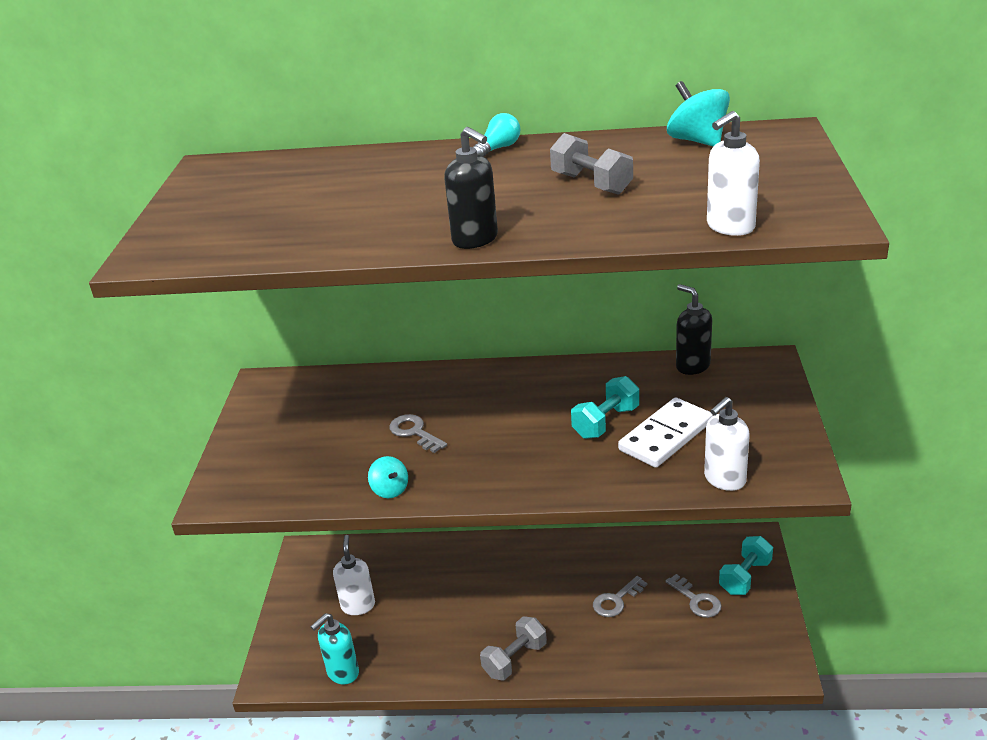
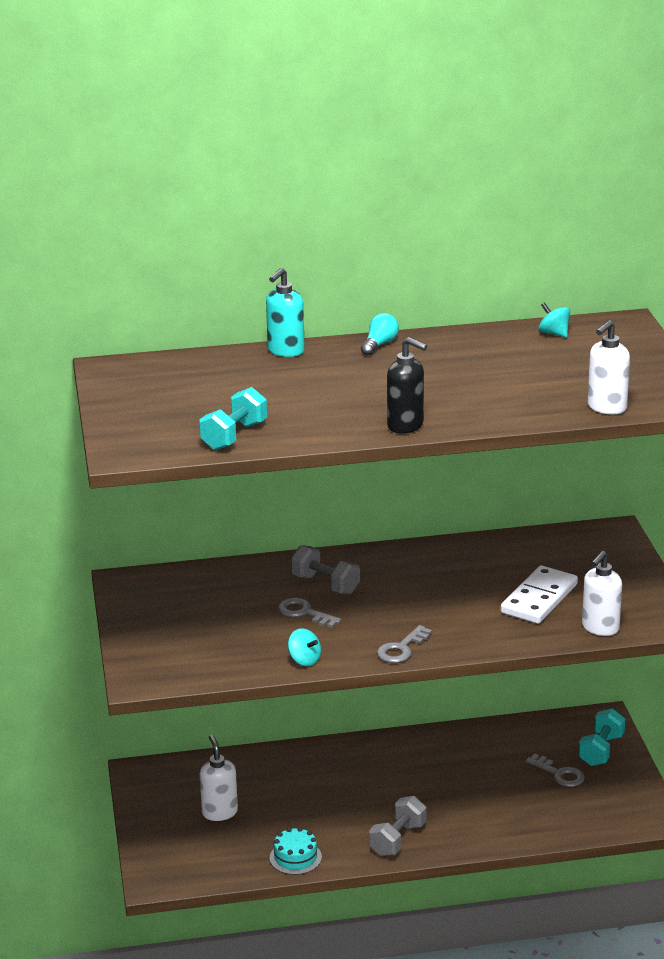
camera: 15 degrees left, 5 degrees down
(342, 673) = (229, 869): turquoise soap dispenser -> turquoise soap dispenser (285, 351)
(409, 668) = (295, 857): none -> turquoise cake
(591, 184) = (479, 375): grey dumbbell -> grey dumbbell (325, 584)
(606, 422) = (481, 591): turquoise dumbbell -> turquoise dumbbell (234, 436)
(616, 600) = (481, 782): grey key -> grey key (401, 649)
(692, 366) = (545, 539): black soap dispenser -> none
(697, 141) = (554, 333): turquoise spinning top -> turquoise spinning top, size x0.62

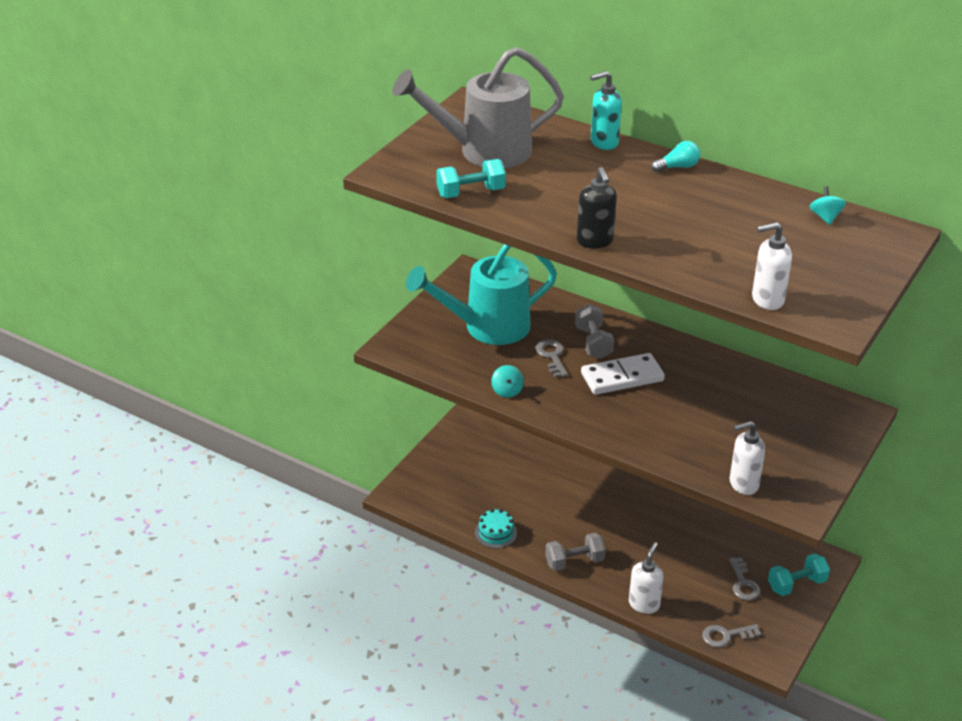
camera: 40 degrees right, 10 degrees up
(190, 399) = (485, 151): none -> grey watering can
(210, 618) = (488, 327): none -> turquoise watering can
(219, 812) = (486, 473): white soap dispenser -> white soap dispenser (644, 604)
(401, 649) = (580, 419): grey key -> grey key (726, 636)
(539, 598) = (729, 435): white domino -> white domino (622, 377)

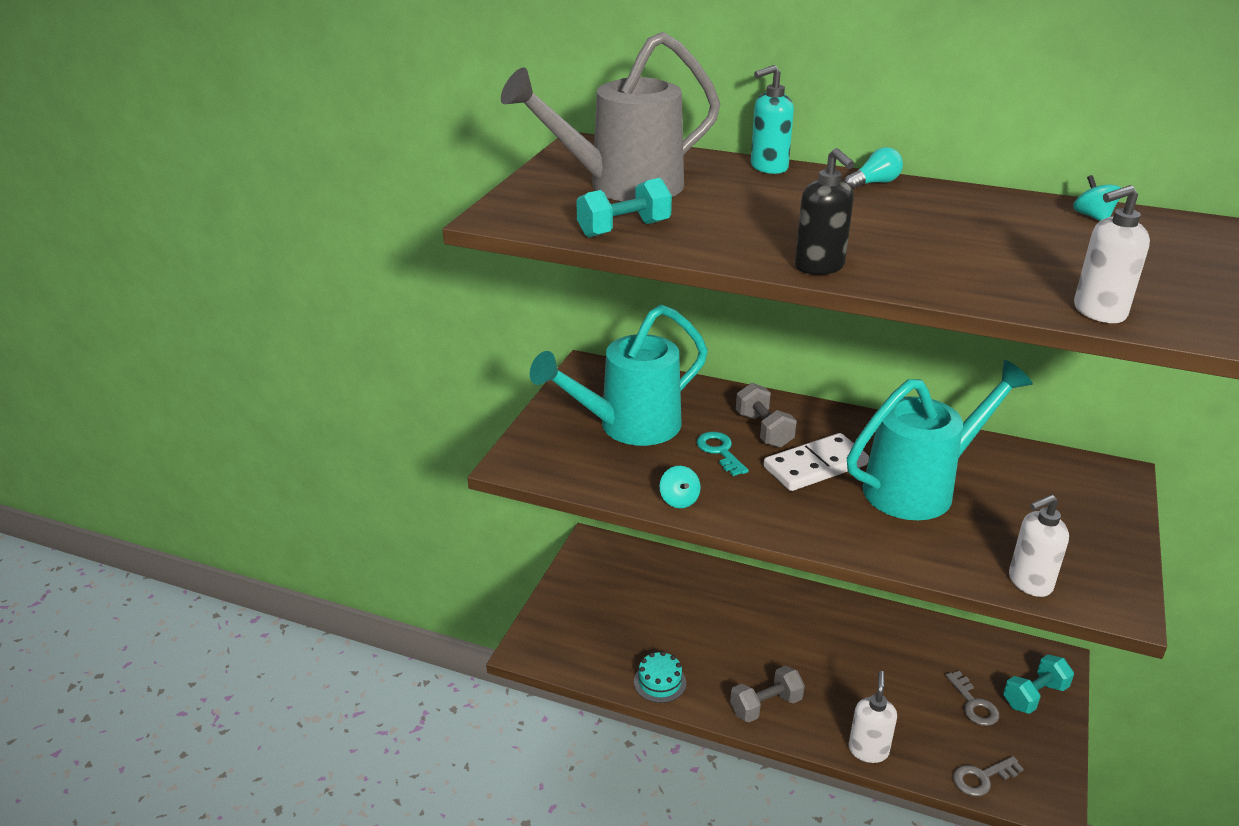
camera: 10 degrees left, 5 degrees down
(552, 356) = (719, 451): grey key -> turquoise key
(695, 404) = (919, 488): none -> turquoise watering can

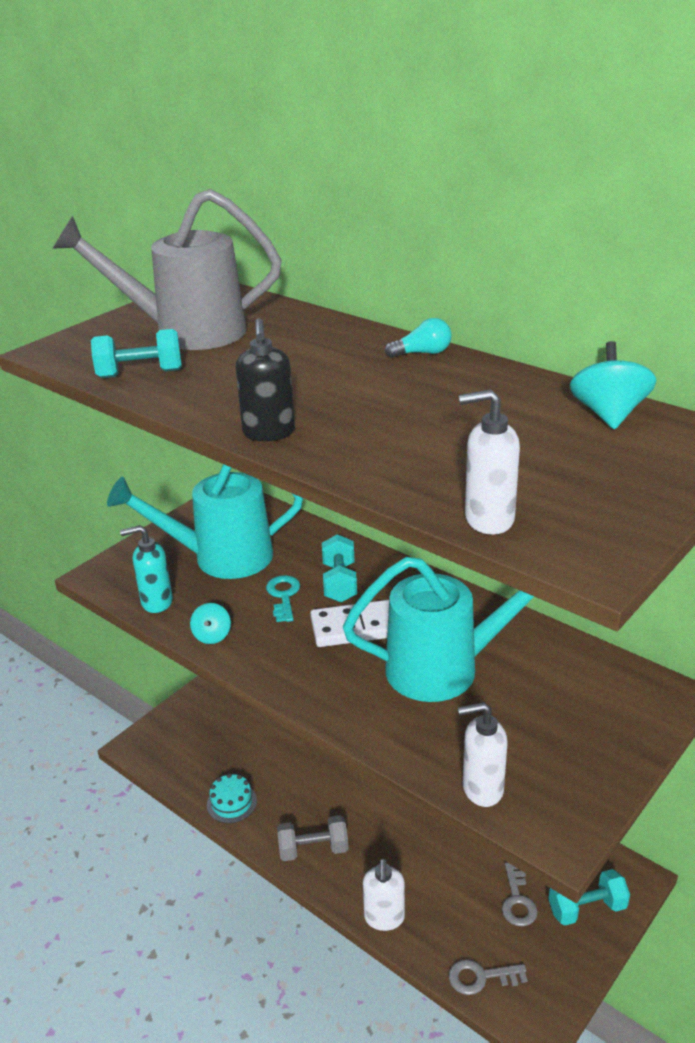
camera: 20 degrees right, 0 degrees up
(764, 430) = (339, 582): grey dumbbell -> turquoise dumbbell
(768, 167) = (339, 327): turquoise soap dispenser -> turquoise soap dispenser (156, 602)
(868, 750) = (384, 918): white soap dispenser -> white soap dispenser turned 150 degrees clockwise
(1093, 217) = (608, 414): turquoise spinning top -> turquoise spinning top, size x1.62

